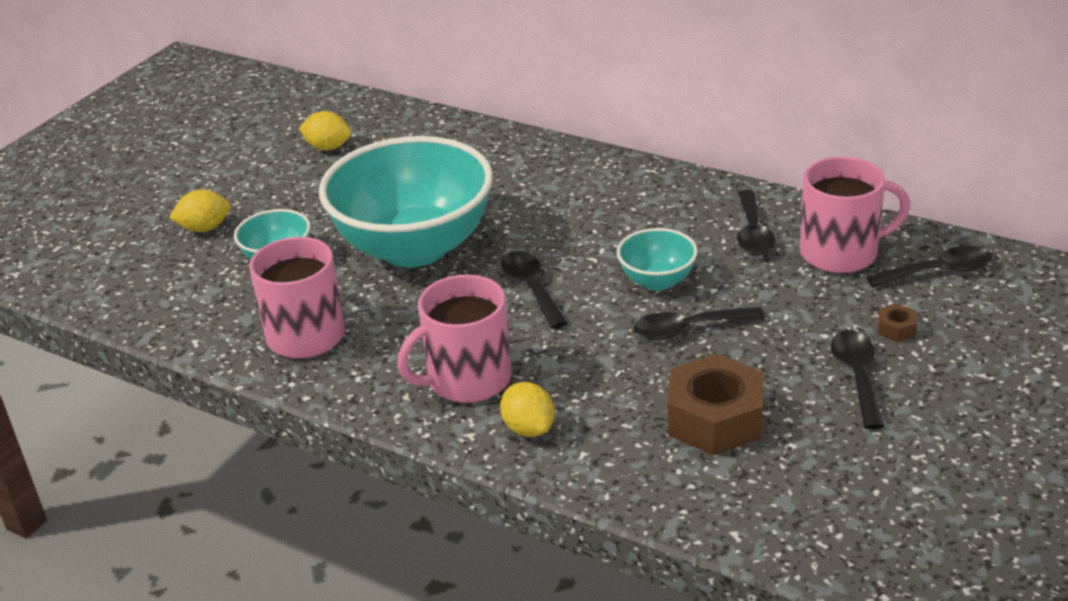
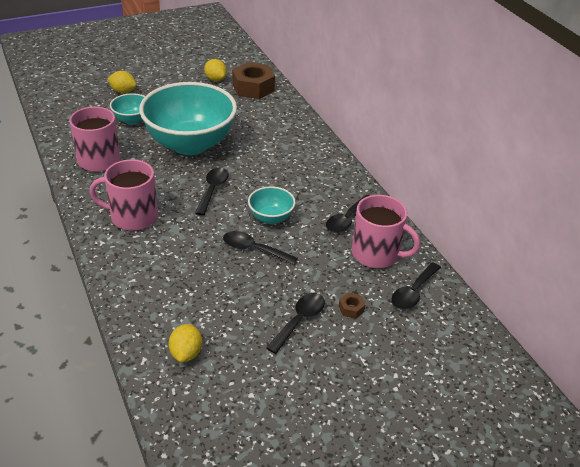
camera: 30 degrees right, 5 degrees up
(529, 428) = (127, 254): yellow lemon -> yellow lemon (186, 353)
(715, 419) = (207, 300): brown nut -> brown nut (253, 88)
(938, 271) = (413, 292): black spoon -> black spoon turned 105 degrees clockwise

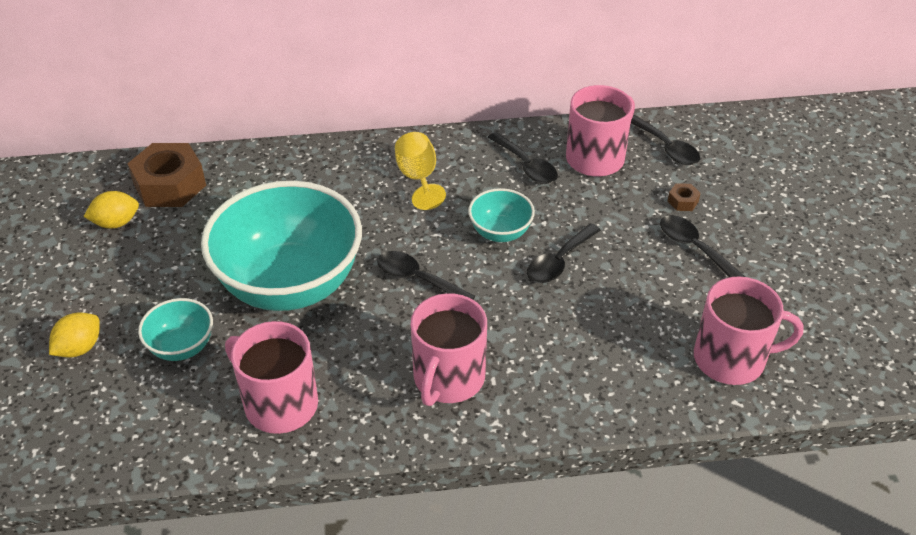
camera: 70 degrees left, 5 degrees up
(186, 353) = (731, 359): yellow lemon -> pink mug
(307, 173) = (418, 178): none -> yellow goblet

